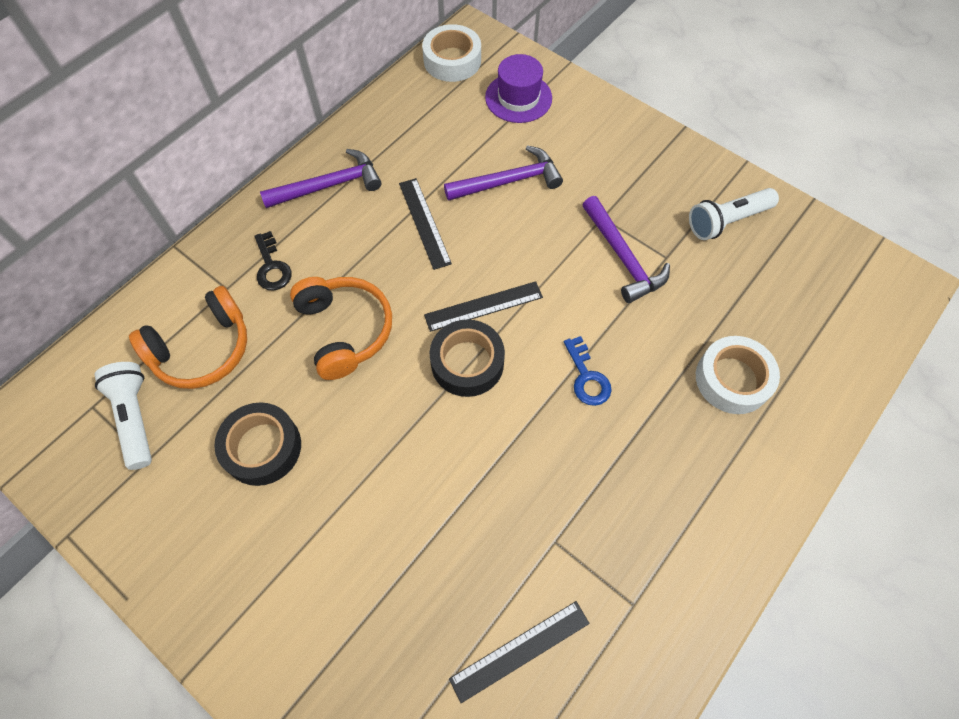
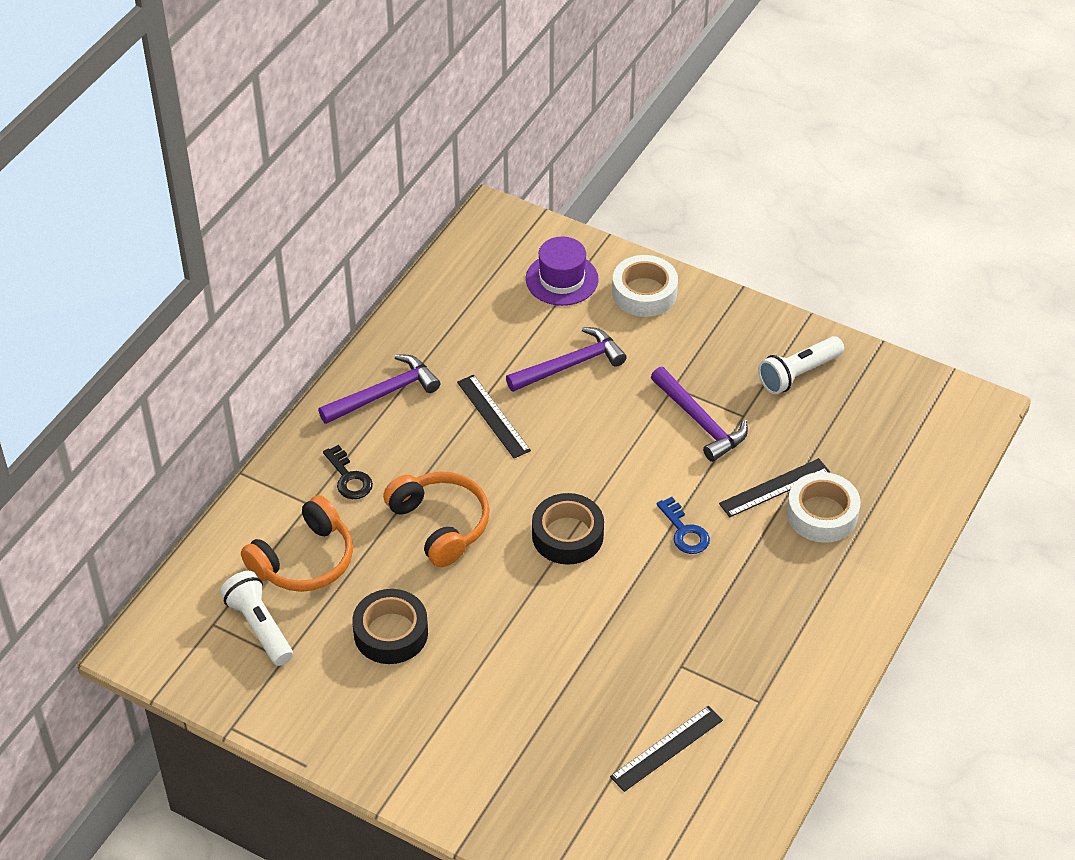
camera: 10 degrees left, 15 degrees down
(452, 60) = (481, 249): white tape -> white tape (644, 293)
(483, 306) = (572, 484): black ruler -> black ruler (774, 488)

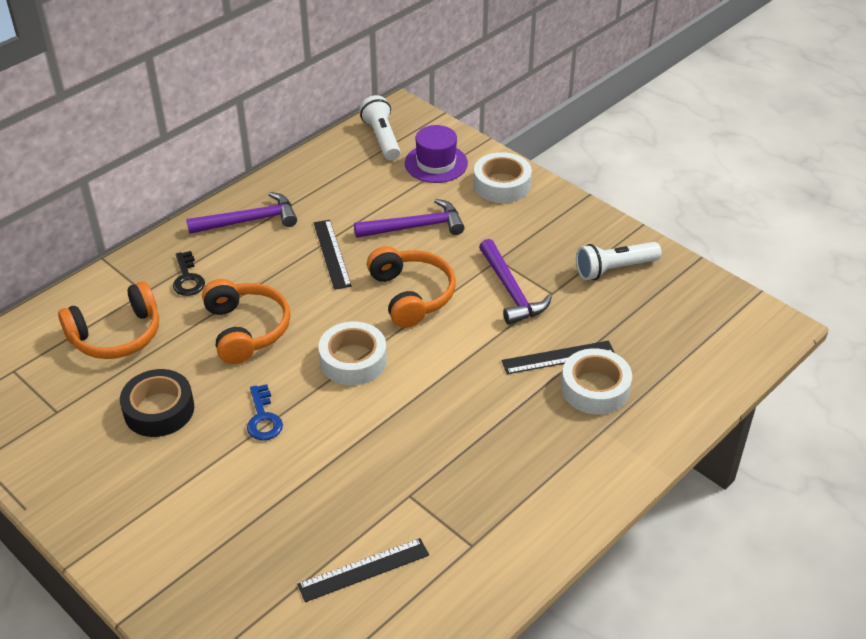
camera: 15 degrees right, 5 degrees down
(259, 627) = (50, 381): white flashlight -> white flashlight (382, 138)
(567, 535) = (353, 360): black tape -> white tape
(598, 448) = (411, 295): none -> orange headphones
(684, 531) = (460, 378): blue key -> blue key (263, 418)

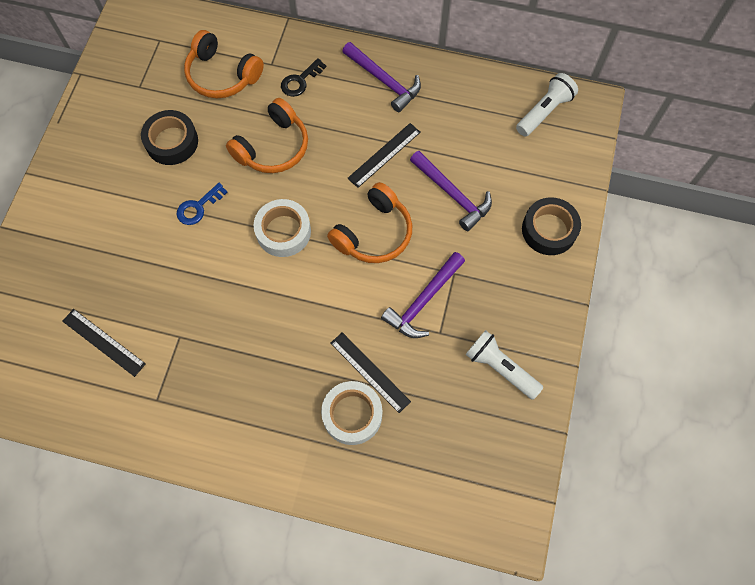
camera: 60 degrees right, 25 degrees up
(436, 163) = (541, 167): purple hat -> none
(502, 184) = (549, 230): white tape -> black tape

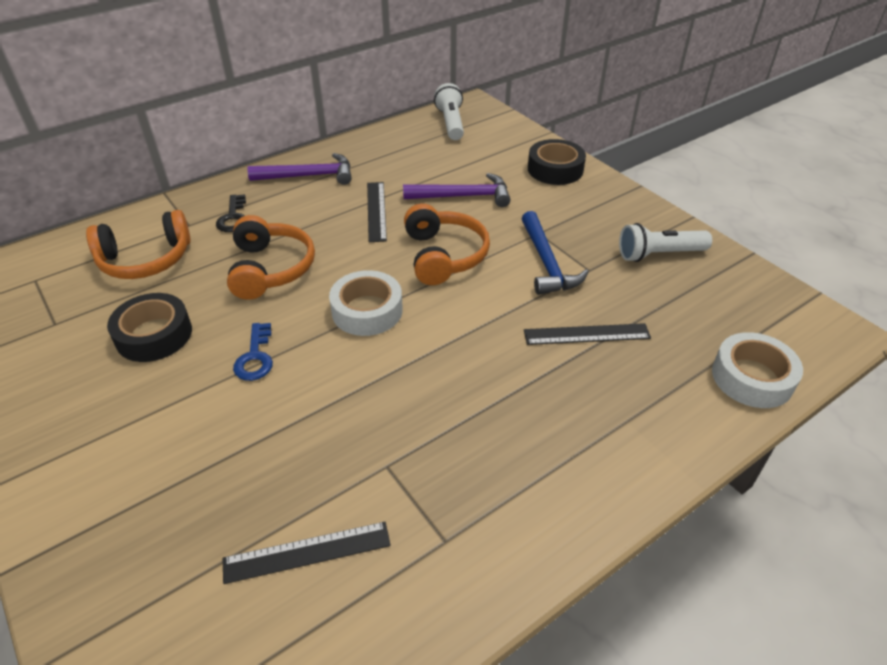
camera: 50 degrees left, 25 degrees down
(352, 415) = (623, 372): white tape -> white tape (752, 377)
(423, 301) = (546, 263): purple hammer -> blue hammer

